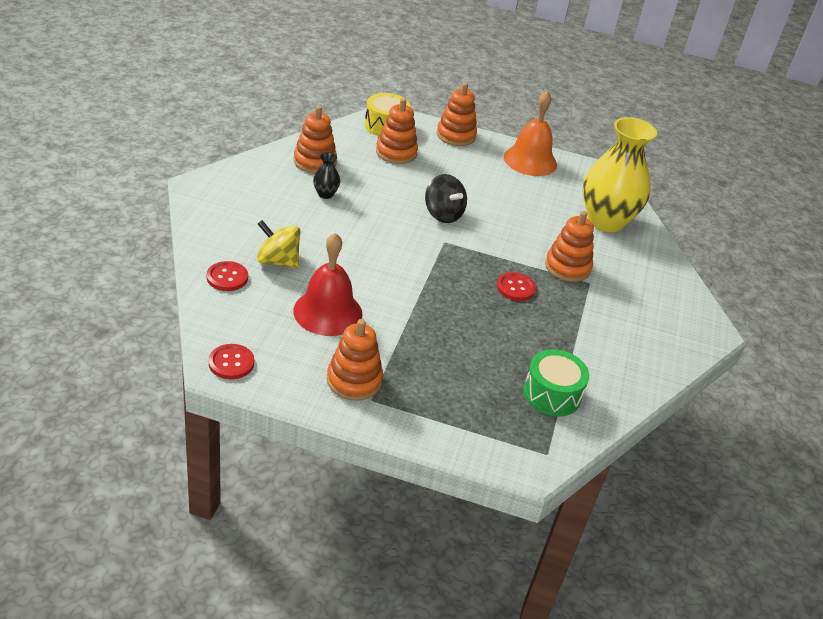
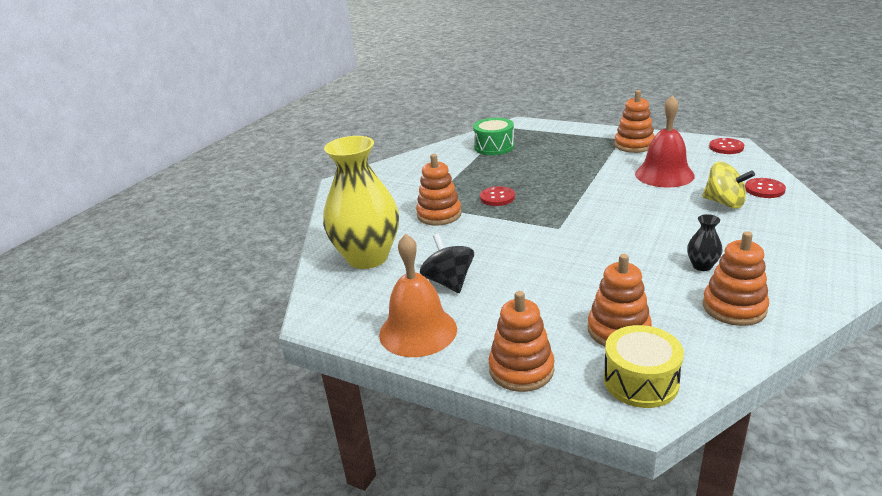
camera: 160 degrees left, 10 degrees down
(443, 214) = (557, 253): black spinning top -> black spinning top (449, 282)

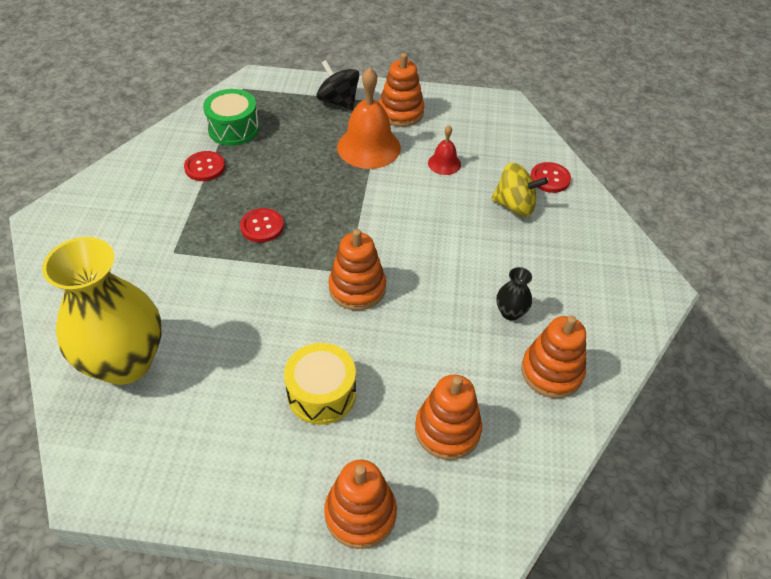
camera: 25 degrees left, 20 degrees up
(418, 331) = (227, 479): orange bell -> orange bell (369, 147)
(439, 215) = (197, 268): orange stacking toy -> orange stacking toy (357, 288)
(449, 282) = (242, 388): black spinning top -> black spinning top (338, 101)
(640, 381) = (484, 501): yellow drum -> yellow drum (321, 394)
(664, 174) = (444, 163): red bell -> red bell, size x0.51
(726, 147) = (500, 109): red button -> red button (205, 167)

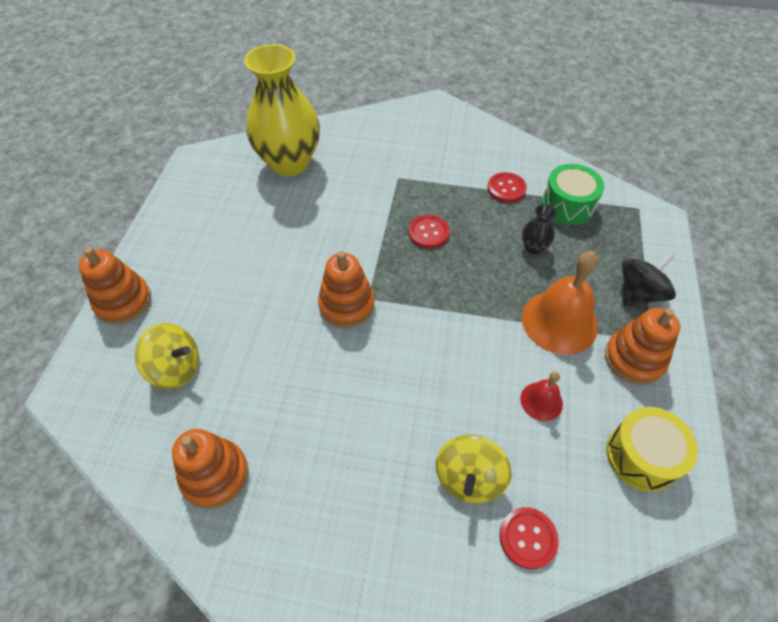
camera: 95 degrees right, 5 degrees up
(321, 394) = (235, 278): yellow drum -> yellow drum (642, 456)
(447, 430) = (176, 368): orange stacking toy -> yellow spinning top
(510, 312) = (299, 445): black vase -> black vase (533, 247)

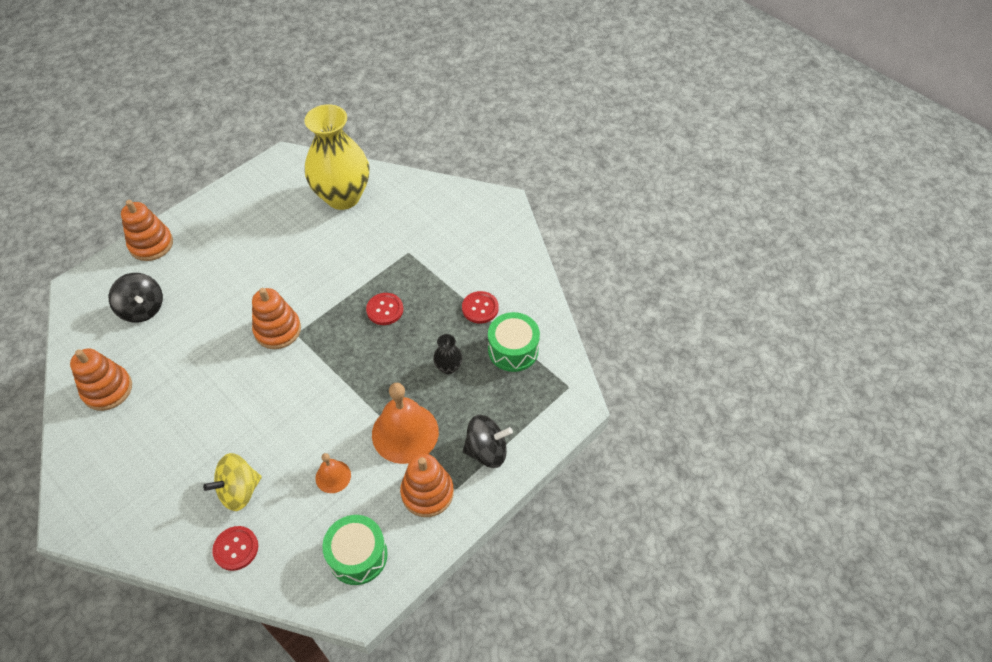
camera: 35 degrees right, 0 degrees up
(176, 368) = (143, 309): yellow spinning top -> black spinning top
(541, 401) = (333, 476): red bell -> orange bell
(642, 456) = (358, 555): yellow drum -> green drum

